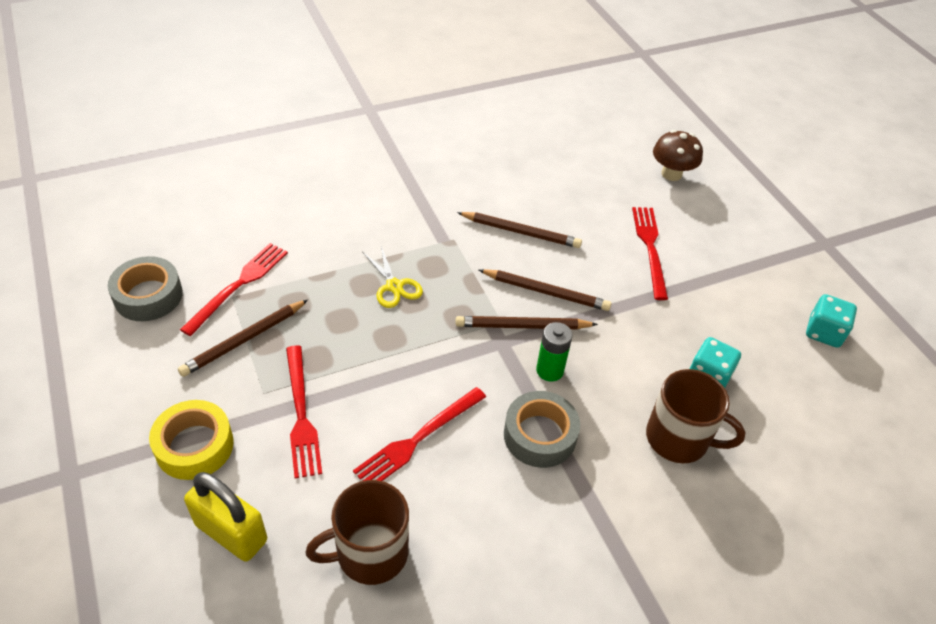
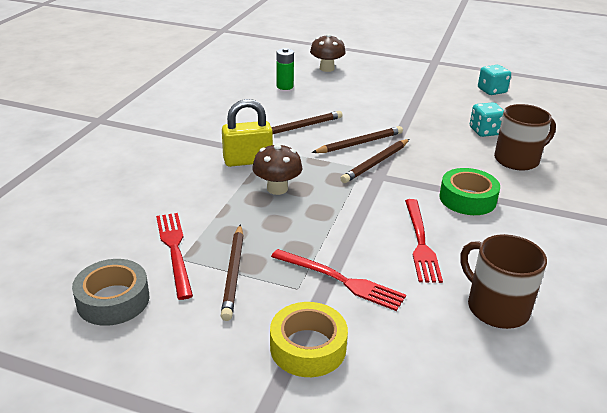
camera: 45 degrees left, 15 degrees down
(231, 532) = (415, 366): yellow padlock -> yellow padlock (247, 160)
(370, 553) = (496, 307): brown mug -> brown mug turned 120 degrees clockwise
(394, 286) = (277, 189): yellow scissors -> brown mushroom
(540, 435) = (467, 199): grey tape -> green tape
(549, 370) = (422, 172): green battery -> green battery (285, 86)
(650, 248) = (372, 100): red fork -> none

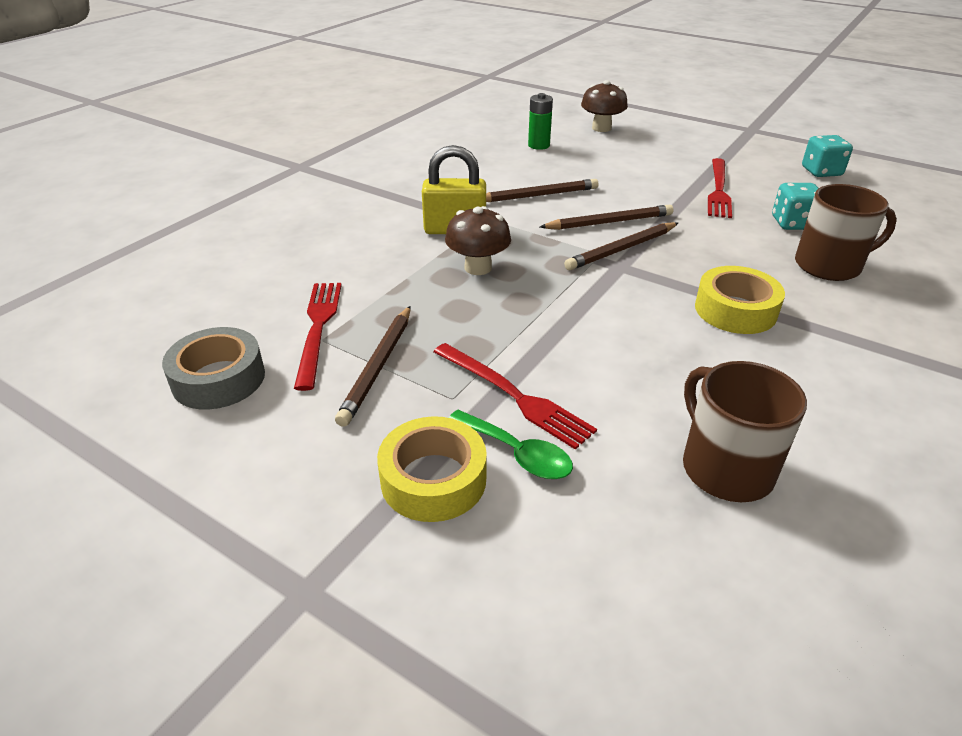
camera: 15 degrees right, 5 degrees up
(358, 320) = (517, 453): none -> green spoon
(420, 242) = (645, 360): red fork -> red fork (718, 190)
(467, 199) = (735, 310): green tape -> yellow tape

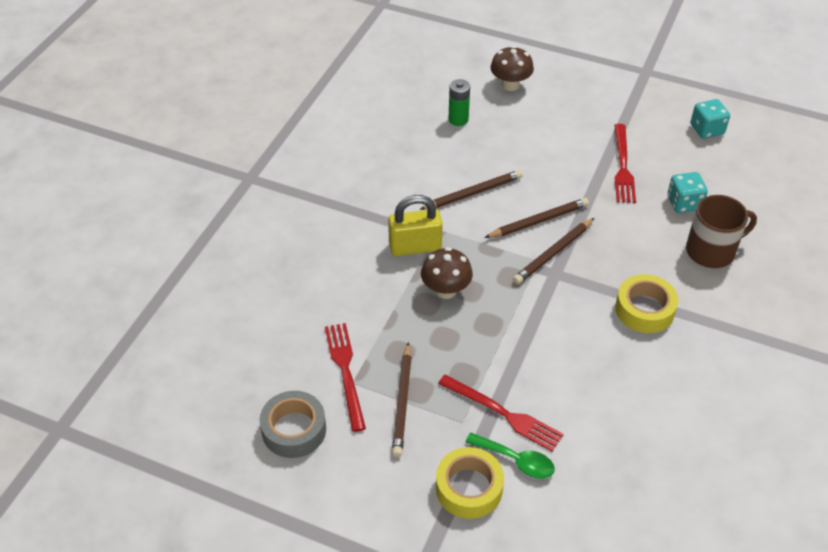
camera: 10 degrees left, 10 degrees up
(725, 468) = (646, 451): brown mug -> none

